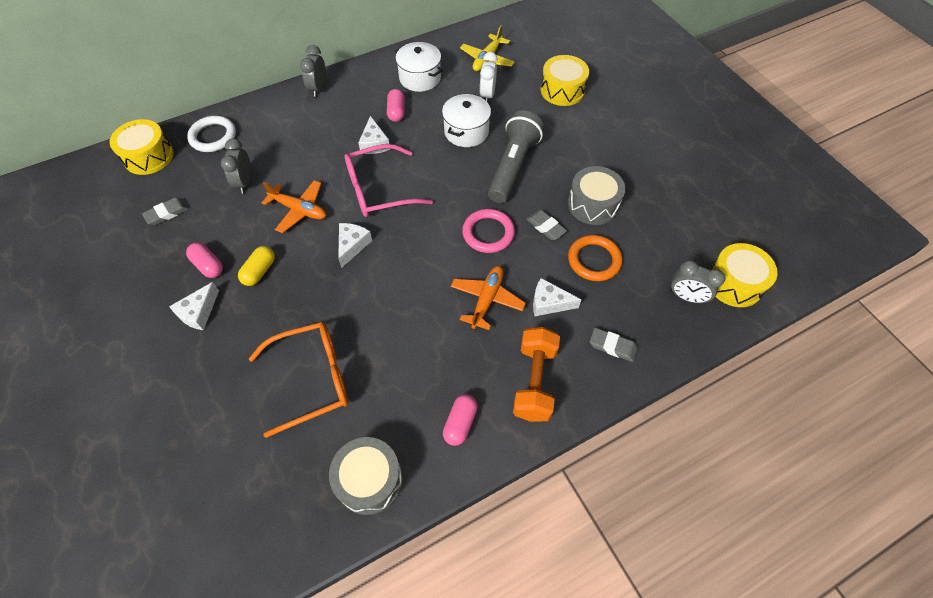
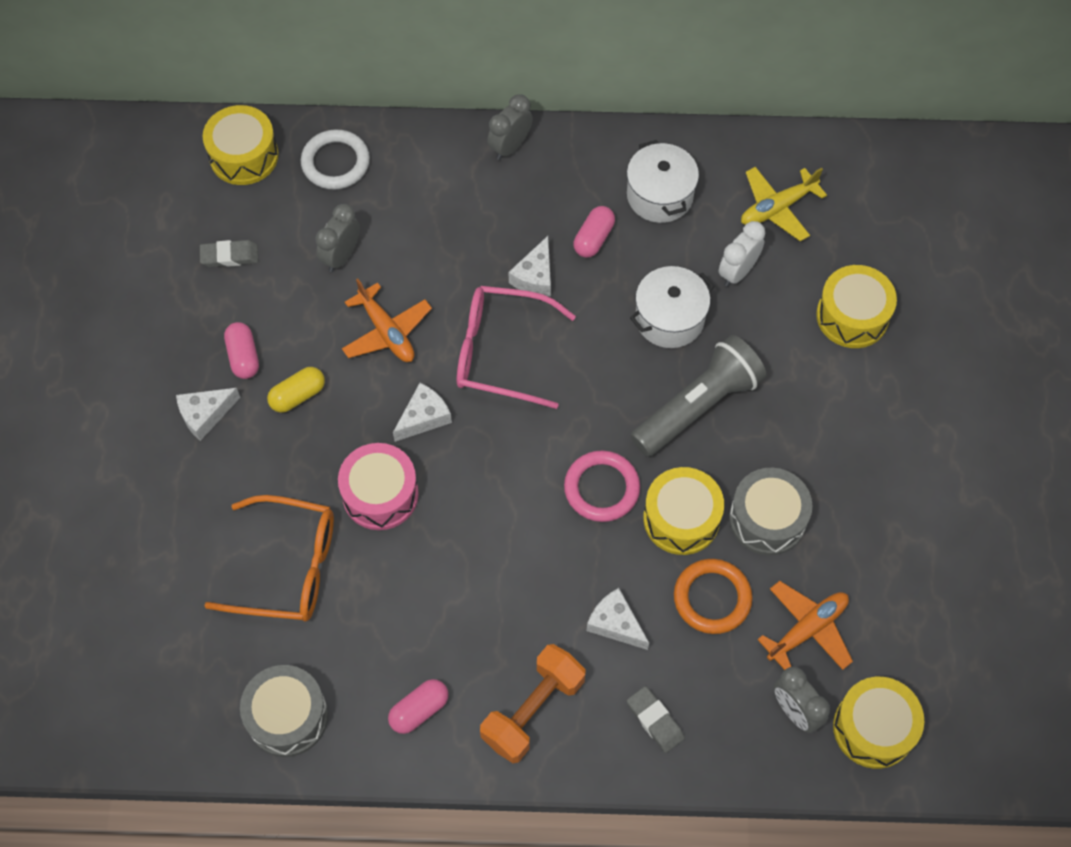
camera: 30 degrees right, 5 degrees up
(350, 302) = (380, 494): none -> pink drum
(487, 300) = (542, 578): orange plane -> orange plane (807, 629)
(545, 227) = (681, 519): grey eraser -> yellow drum

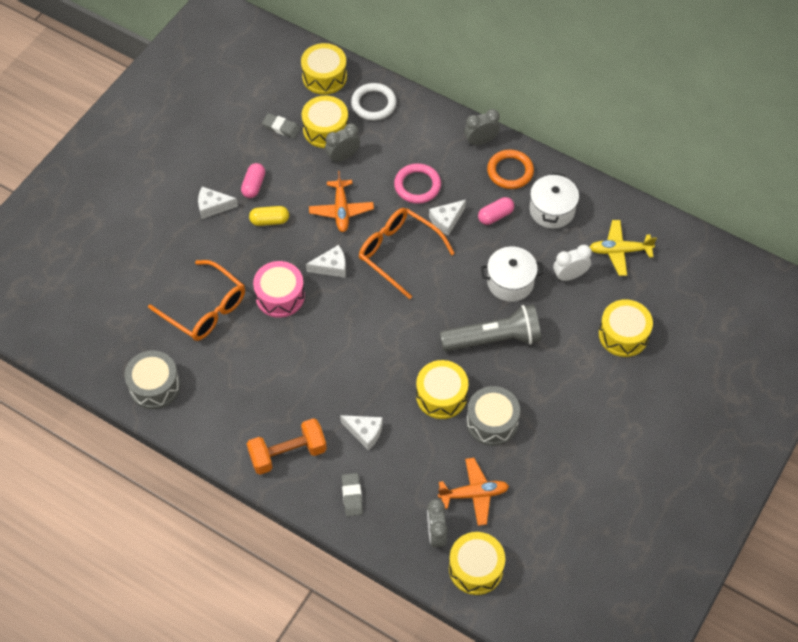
camera: 30 degrees right, 5 degrees down
(293, 229) = (325, 129): none -> yellow drum
(419, 710) = (226, 420): pink capsule -> none
(501, 352) = (398, 253): pink glasses -> orange glasses
(601, 488) = (406, 356): pink ring -> pink ring (417, 185)
(615, 624) = (365, 432): white cheese -> white cheese turned 135 degrees clockwise
(712, 598) = (429, 448): orange ring -> orange ring (510, 171)

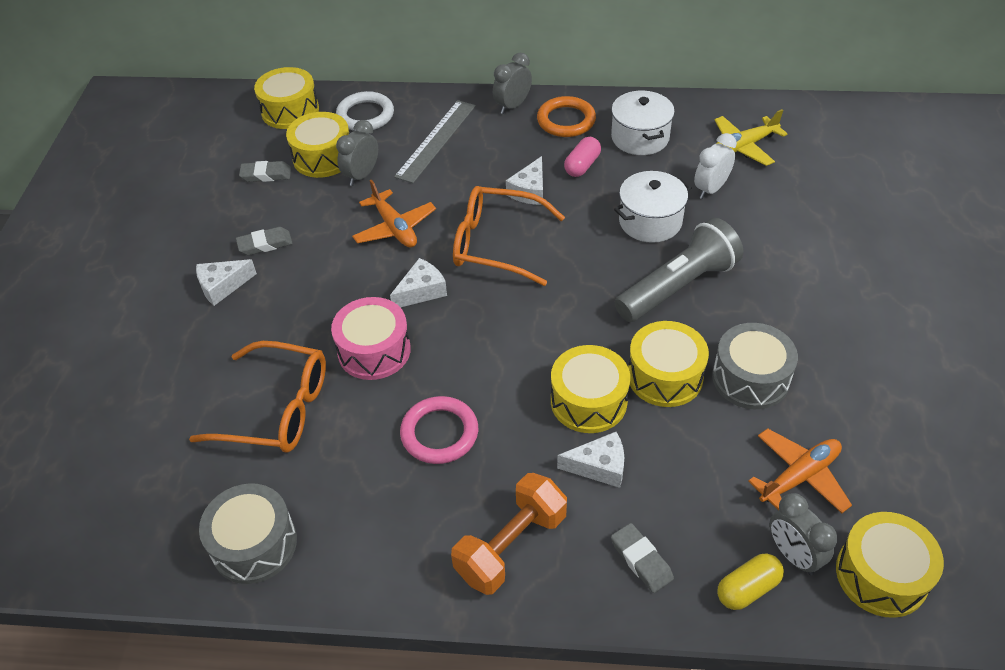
camera: 25 degrees left, 10 degrees down
(254, 185) = (265, 244): pink capsule -> grey eraser
(269, 221) = (308, 273): yellow capsule -> yellow capsule (747, 588)
(409, 149) = (436, 140): none -> grey ruler
(417, 185) = (470, 170): pink ring -> pink ring (439, 433)
(623, 335) = (818, 221): yellow drum -> yellow drum (588, 401)

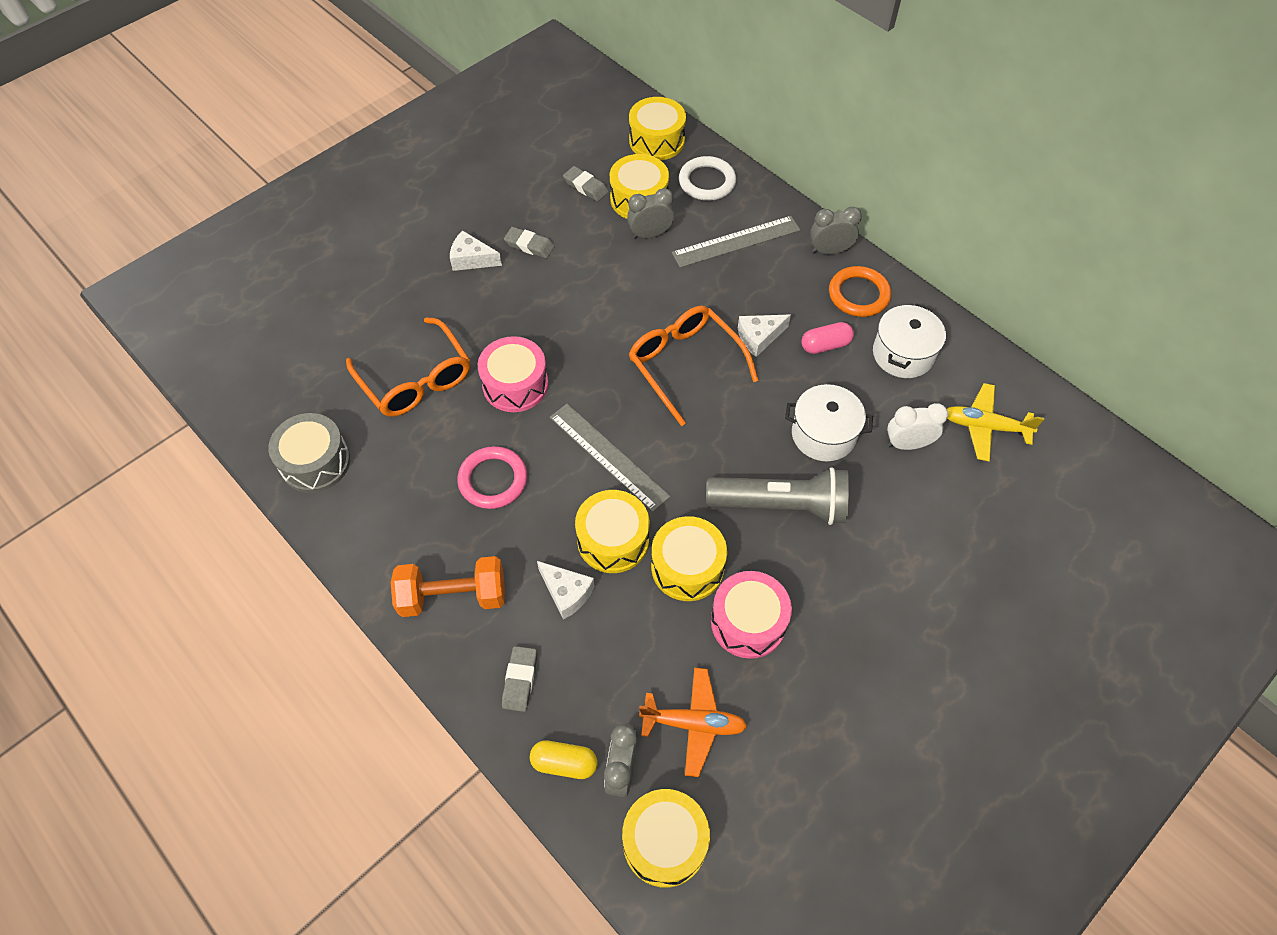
camera: 40 degrees right, 10 degrees up
(394, 228) = (628, 296): orange plane -> none
(421, 291) = (593, 363): white cheese -> none
(513, 346) = (608, 456): none -> grey ruler
(750, 378) = (748, 622): grey drum -> pink drum

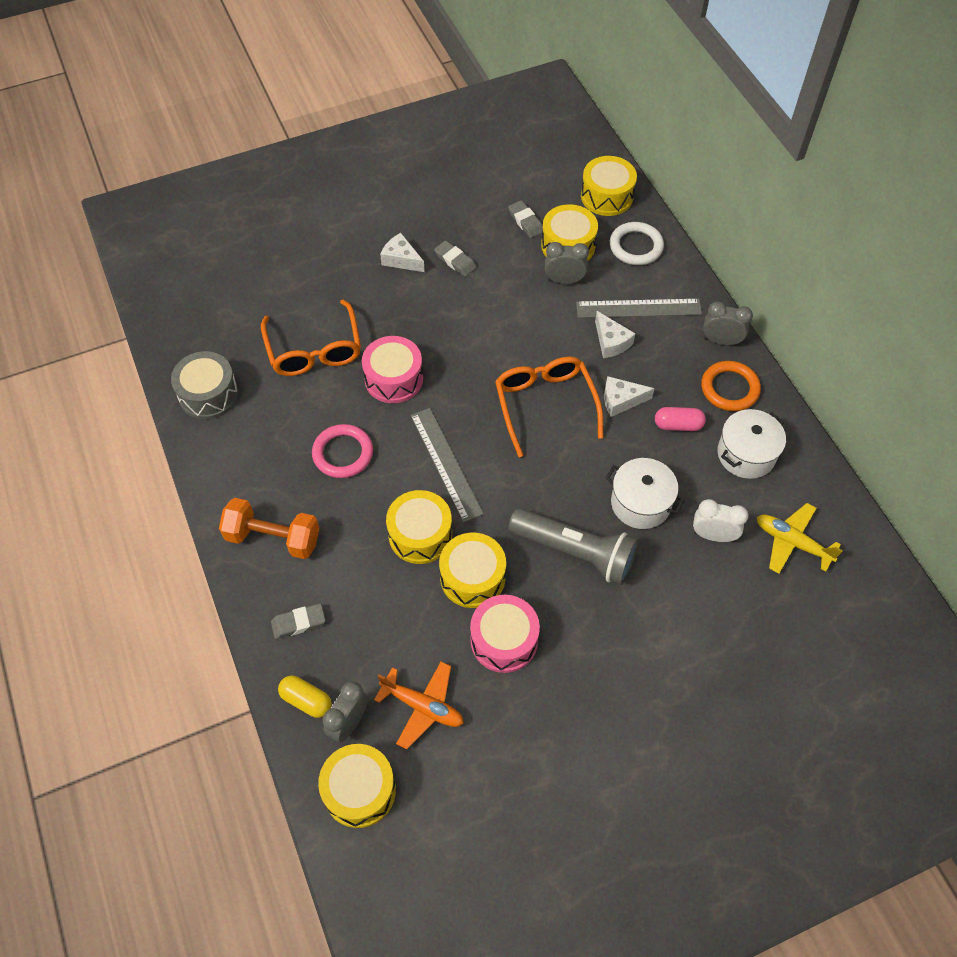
camera: 20 degrees right, 0 degrees up
(520, 680) = (298, 623): grey eraser -> grey eraser turned 45 degrees clockwise
(566, 593) = (364, 565): white cheese -> white cheese (611, 342)

